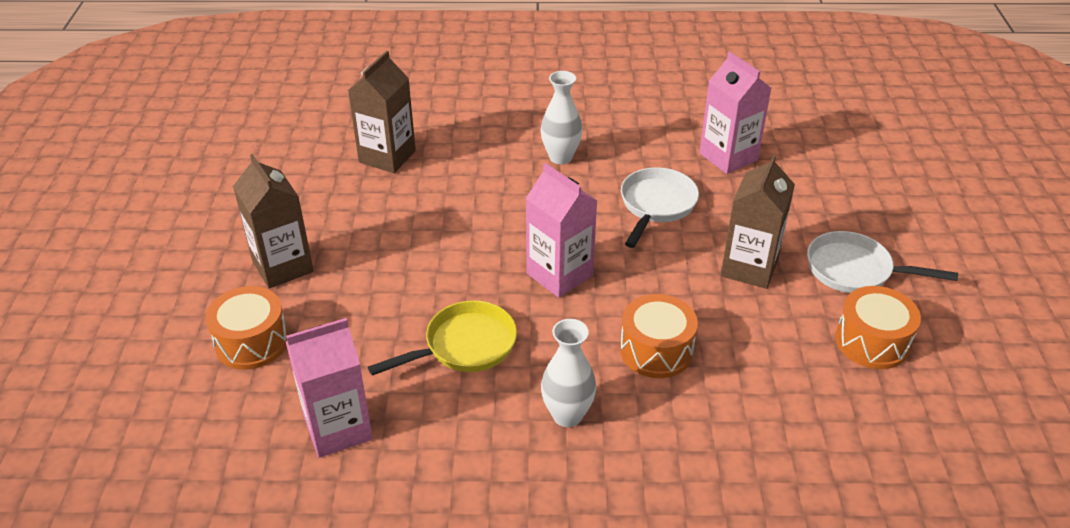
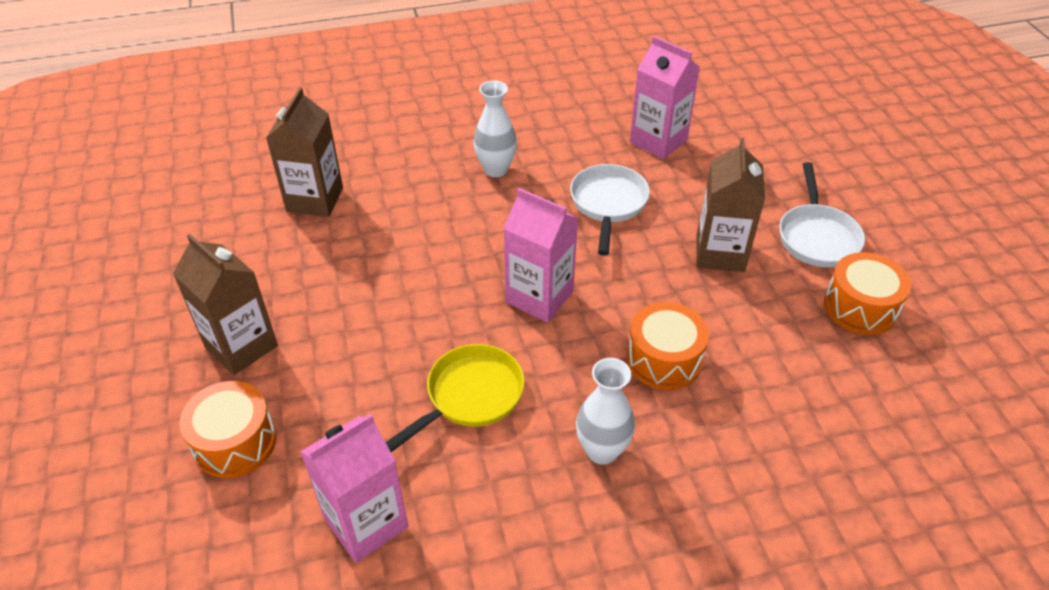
camera: 15 degrees left, 5 degrees up
(854, 270) = (817, 237): white pan -> white pan turned 90 degrees counterclockwise

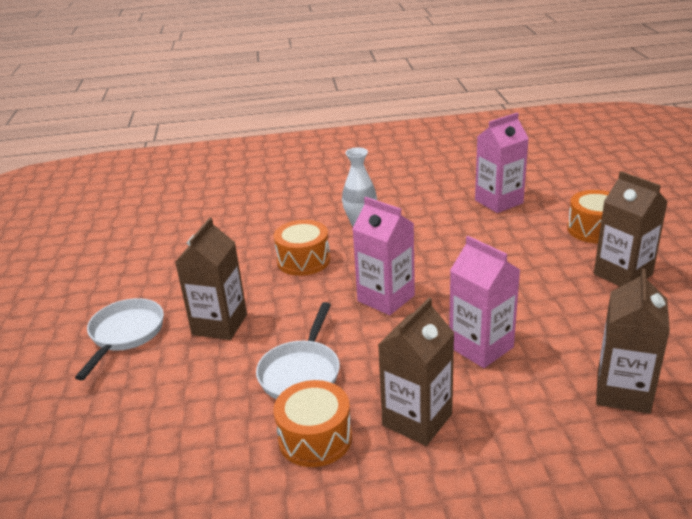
camera: 170 degrees left, 15 degrees down
(470, 396) = (442, 246): yellow pan -> none
(496, 169) = (417, 420): white vase -> brown carton
(658, 141) = (210, 449): pink carton -> pink carton (481, 347)
(860, 307) = (141, 285): orange drum -> orange drum (315, 438)

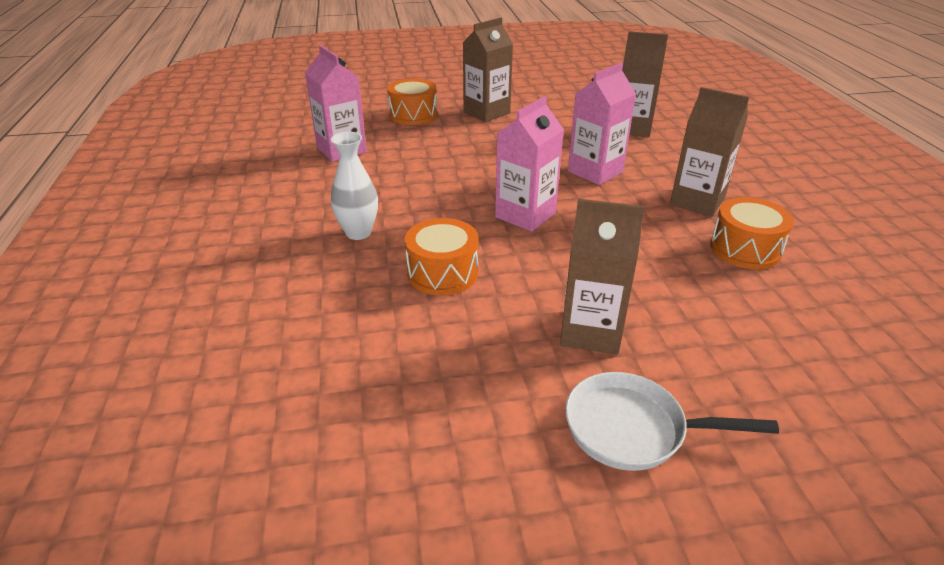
camera: 95 degrees left, 5 degrees up
(301, 373) = (661, 262): white pan -> none

